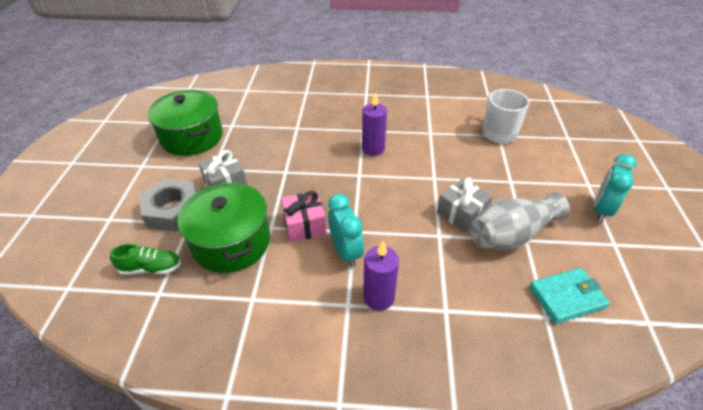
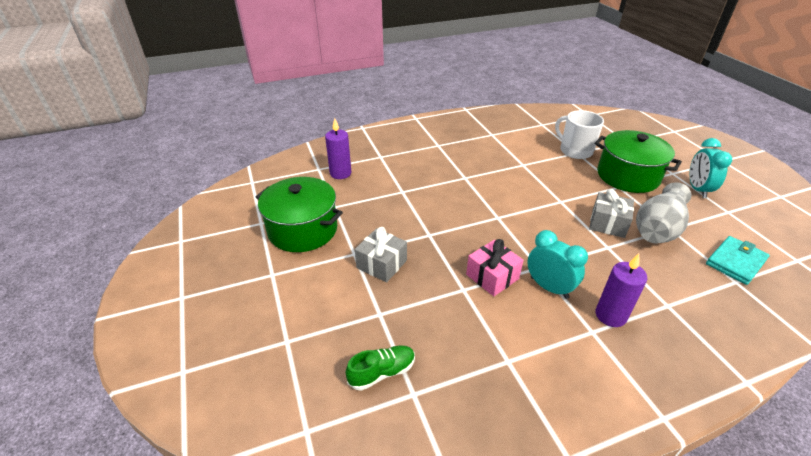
camera: 25 degrees left, 5 degrees down
(173, 210) = (350, 307): grey nut -> none
(231, 242) = (440, 316): green pot -> green pot (627, 176)
(373, 149) = (489, 191): purple candle -> purple candle (340, 173)

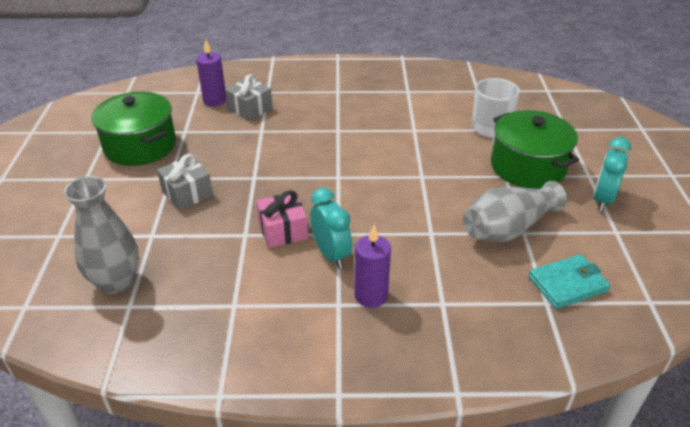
camera: 20 degrees right, 0 degrees up
(382, 372) = (116, 282): green shoe -> grey vase
(608, 224) = (454, 210): grey gift -> grey gift (250, 109)

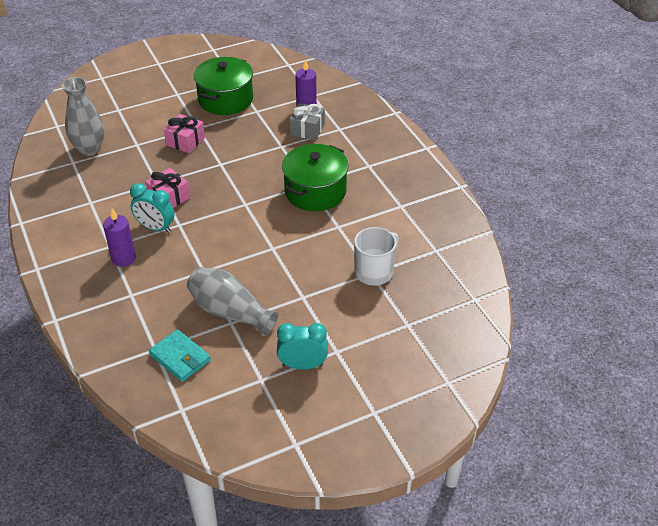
camera: 65 degrees right, 5 degrees up
(187, 193) = (185, 141): grey gift -> pink gift
(331, 254) = (155, 228): turquoise clock -> turquoise clock turned 75 degrees clockwise
(527, 167) = (324, 308): green pot -> green pot (315, 191)

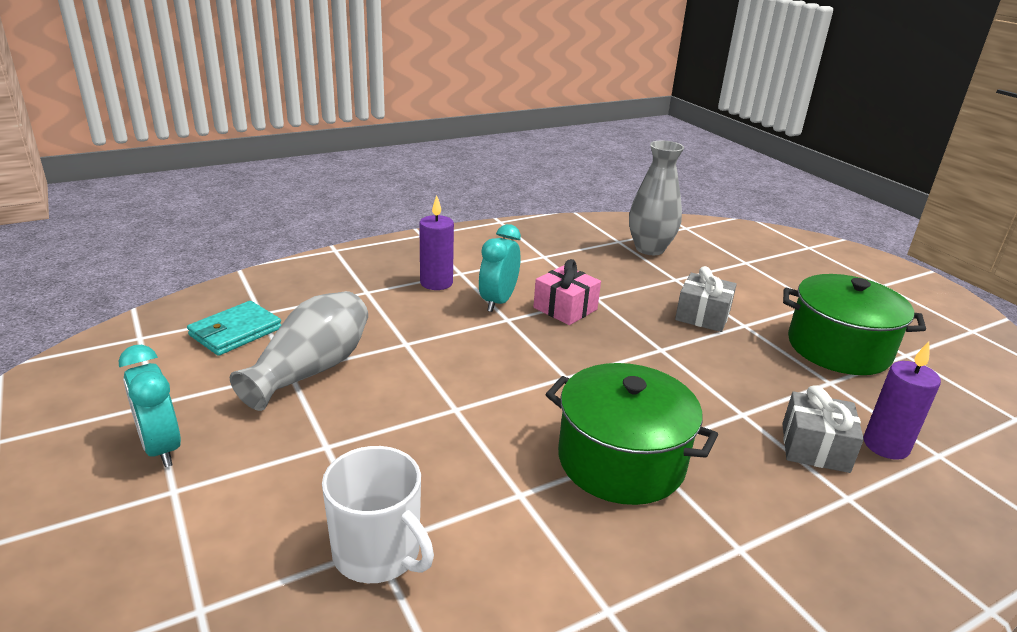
camera: 85 degrees right, 15 degrees down
(185, 141) = (702, 316): pink gift -> grey gift
(303, 365) = (161, 448): turquoise clock -> turquoise clock turned 150 degrees clockwise

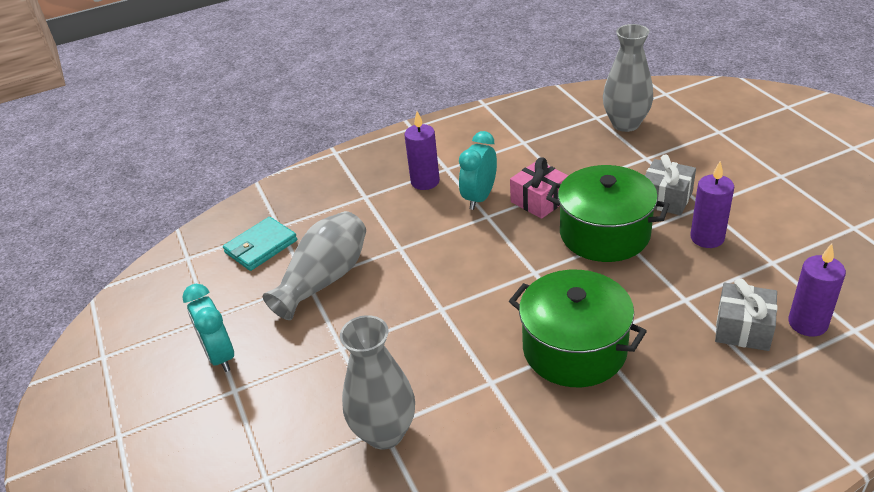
camera: 10 degrees right, 10 degrees up
(378, 552) = (384, 433): white mug -> grey vase
(754, 354) = (707, 238): none -> purple candle
(838, 348) = (789, 225): green pot -> green pot (604, 234)

